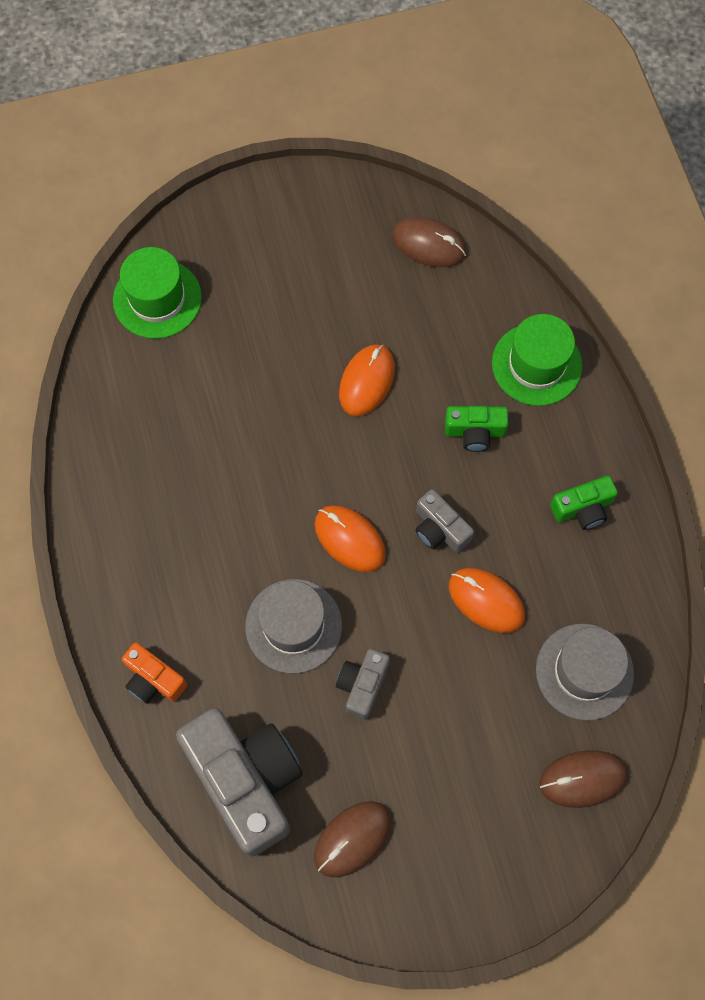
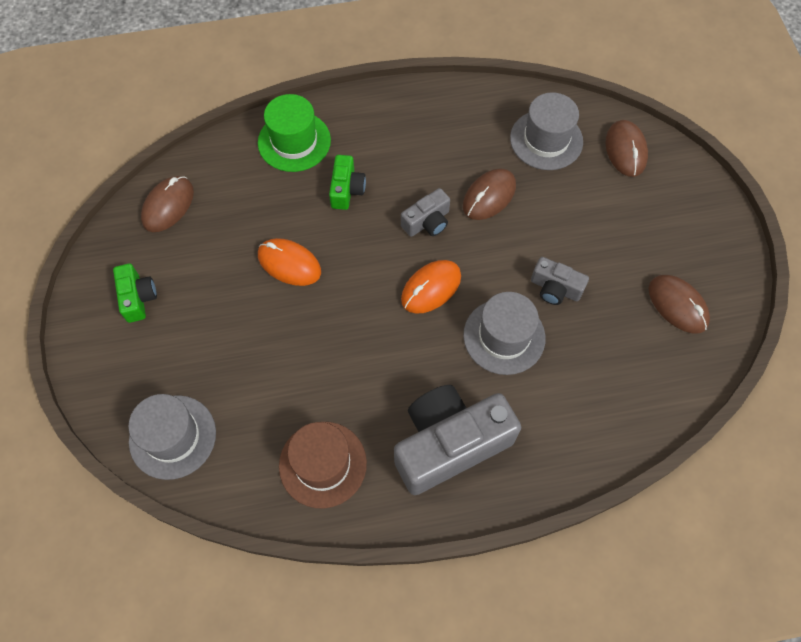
camera: 85 degrees left, 5 degrees down
(134, 445) = (322, 464): none -> brown hat
(153, 679) = (548, 454): orange camera -> none
(157, 299) = (172, 437): green hat -> grey hat
(246, 780) = (634, 382): grey camera -> grey camera (449, 444)
(486, 601) = (489, 196): orange mouse -> brown mouse
(582, 508) = (419, 126): green camera -> green camera (138, 298)

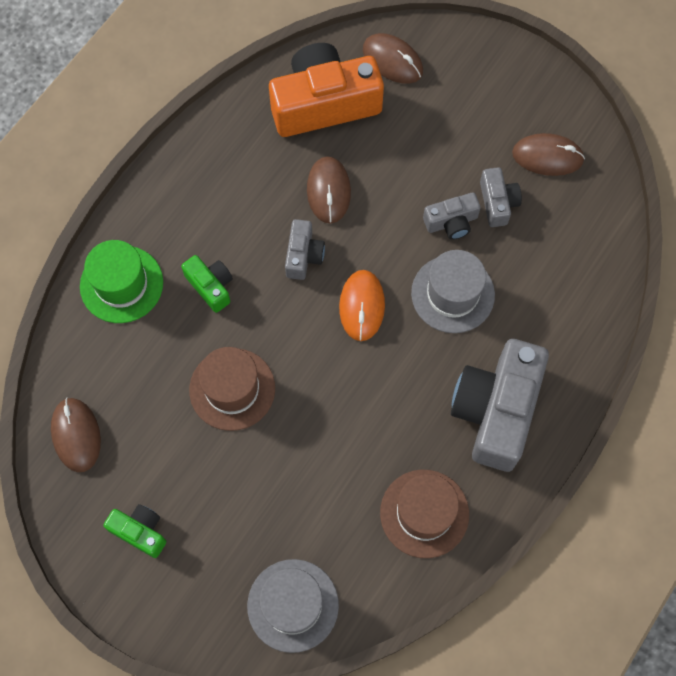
camera: 45 degrees left, 5 degrees up
(289, 264) = (232, 389): orange mouse -> brown hat
(546, 140) = (324, 104): grey hat -> orange camera
(604, 304) = (497, 202): none -> grey camera

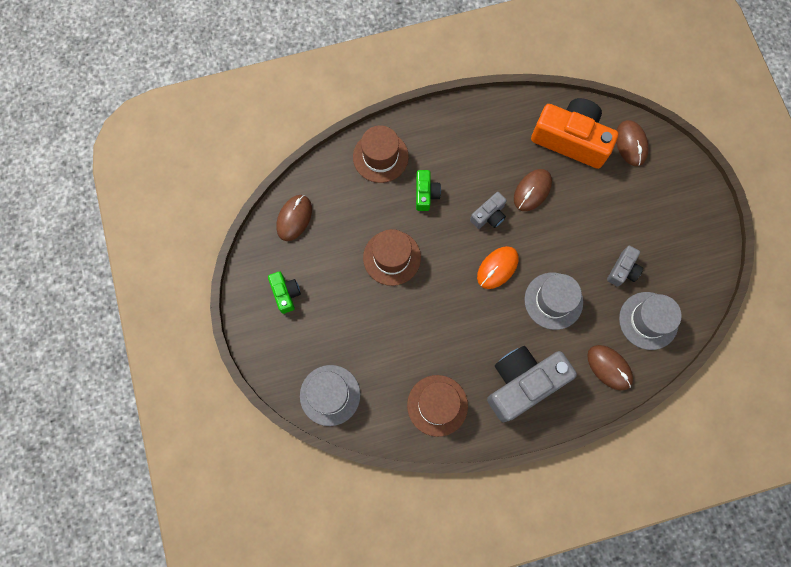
camera: 40 degrees right, 5 degrees up
(121, 284) = (380, 157): green hat -> brown hat
(451, 222) = (587, 260): grey camera -> none
(547, 156) = (675, 266): brown mouse -> brown mouse (609, 367)
(568, 236) = (648, 320): none -> grey hat

